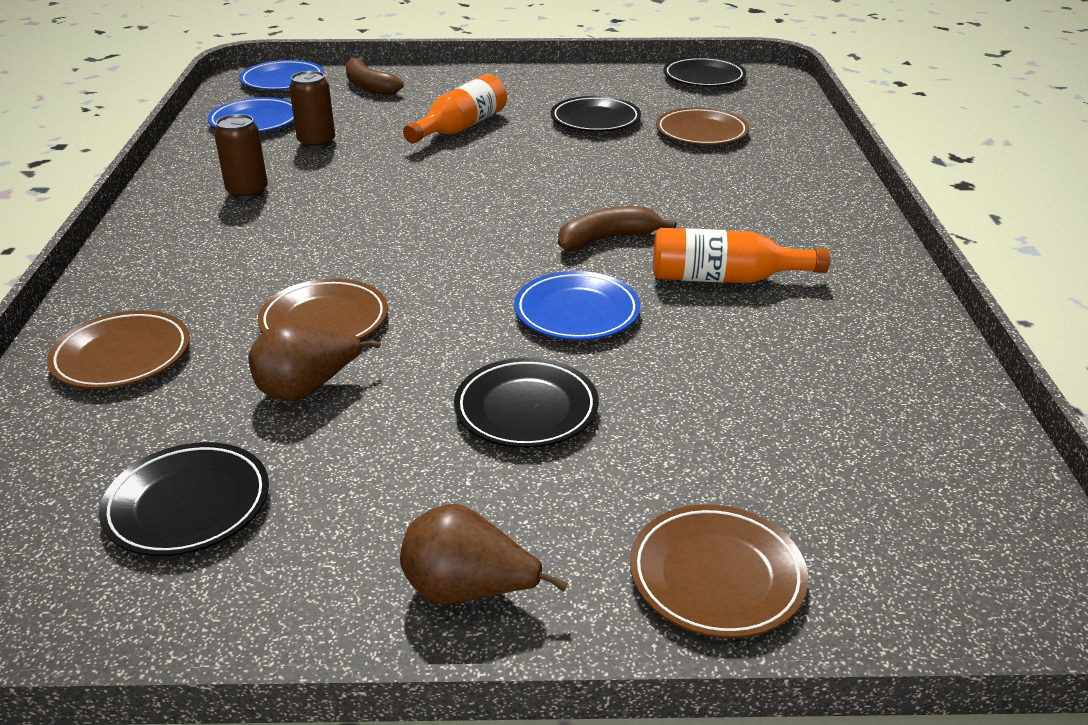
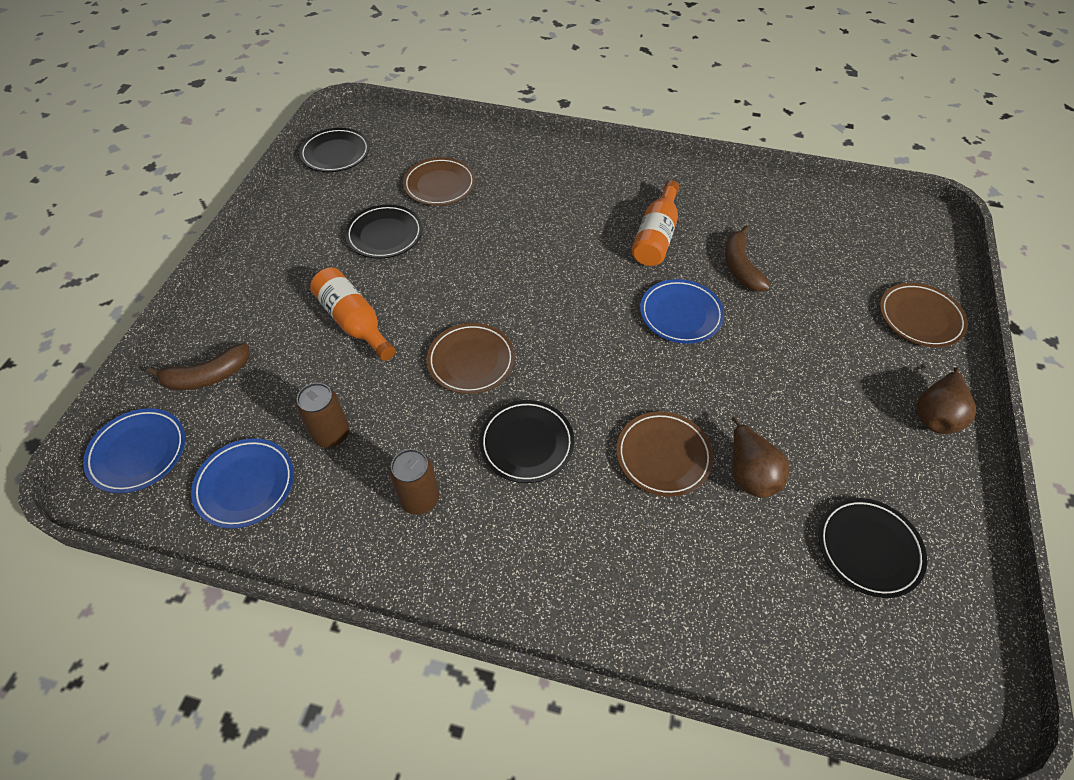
camera: 75 degrees left, 20 degrees up
(122, 356) = (689, 599): brown plate -> brown plate (471, 361)
(526, 409) = (783, 361): black plate -> black plate (526, 443)
(607, 239) = (588, 277): brown banana -> brown banana (740, 267)

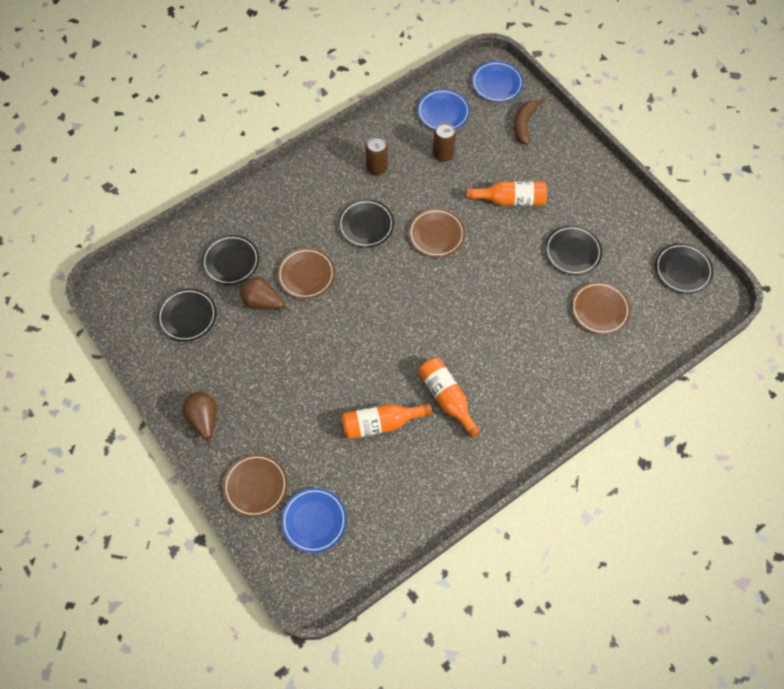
camera: 130 degrees right, 10 degrees up
(680, 314) = (377, 357): blue plate -> blue plate (314, 521)
(740, 267) = (380, 423): brown banana -> orange bottle
(743, 566) = (231, 261): none -> black plate

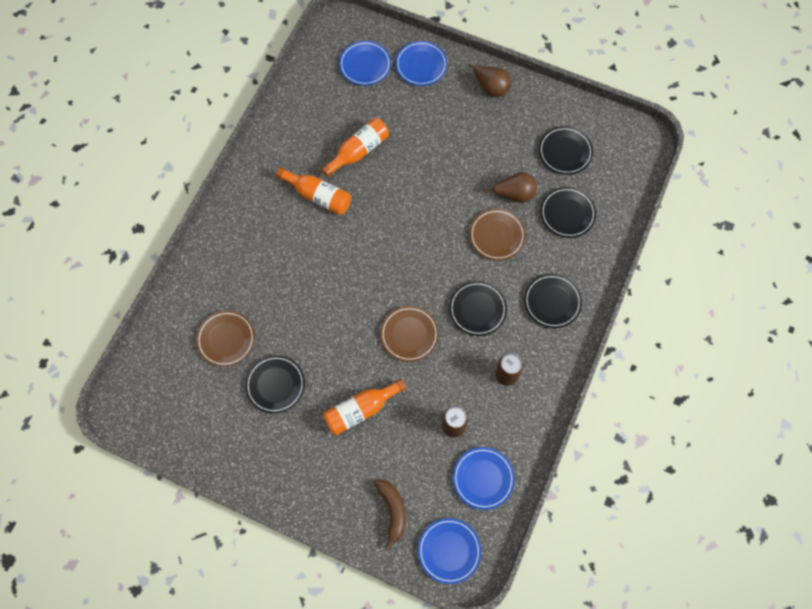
camera: 150 degrees right, 5 degrees up
(256, 486) = (421, 65): brown plate -> blue plate
(682, 270) = (164, 422): black plate -> black plate (552, 302)

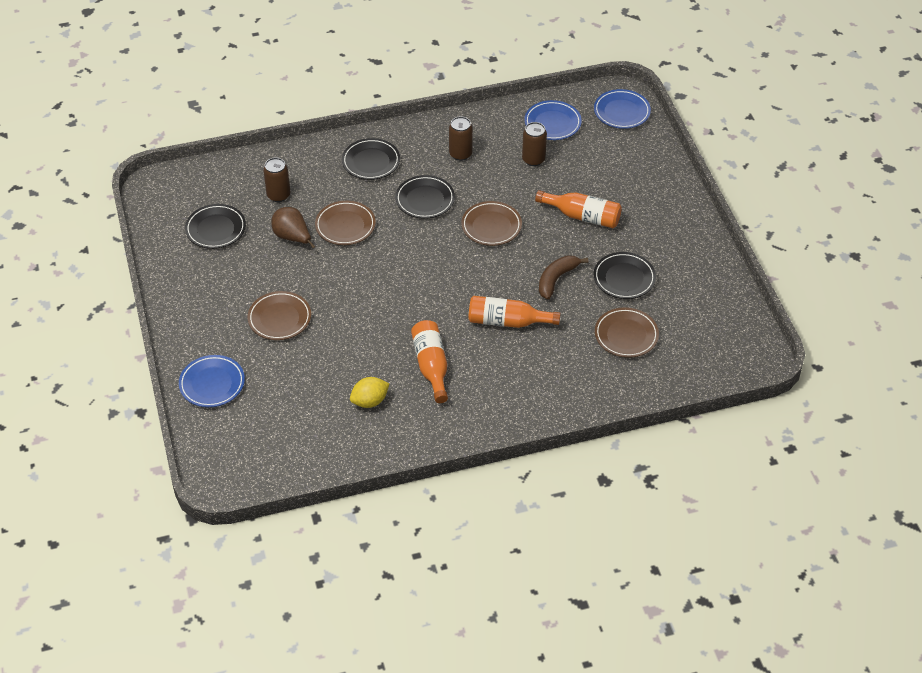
camera: 130 degrees left, 20 degrees down
(324, 140) = (370, 401): none -> yellow lemon
(358, 151) = (356, 368): orange bottle -> orange bottle (507, 321)
(365, 65) = (253, 427): blue plate -> none
(392, 511) = (631, 155): brown banana -> brown banana (556, 279)
(443, 136) = (279, 318): none -> brown plate
(491, 87) = (190, 317): brown pear -> none
(567, 214) = (278, 195): black plate -> brown can

